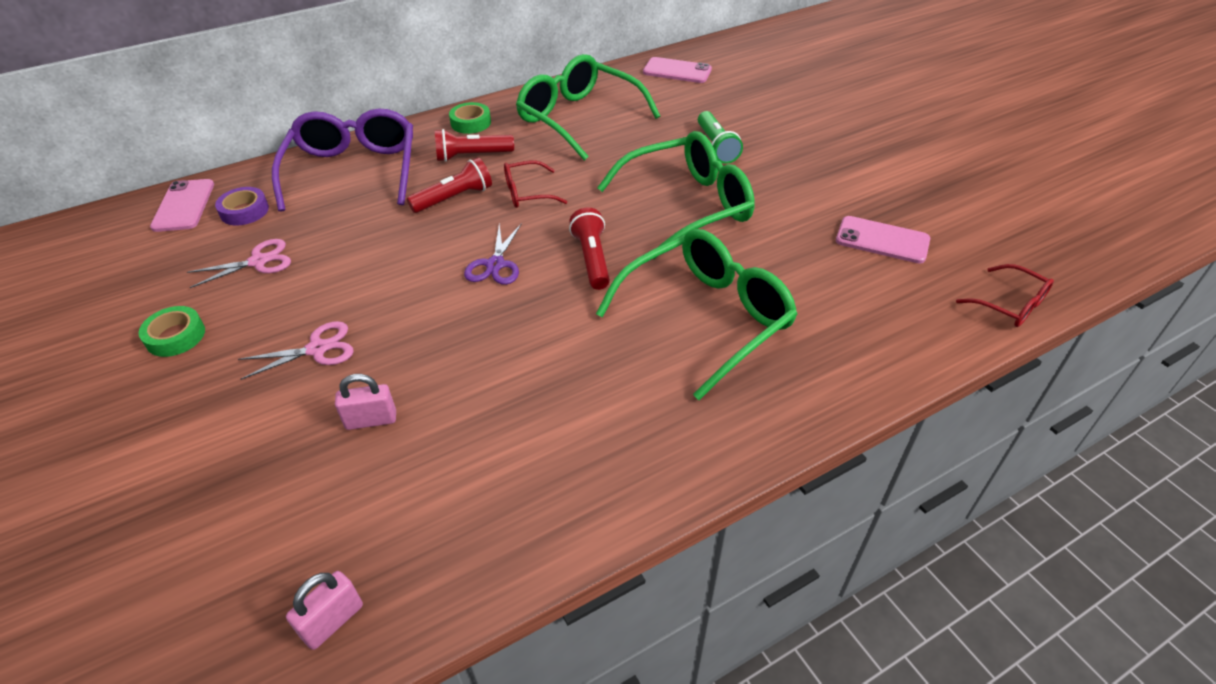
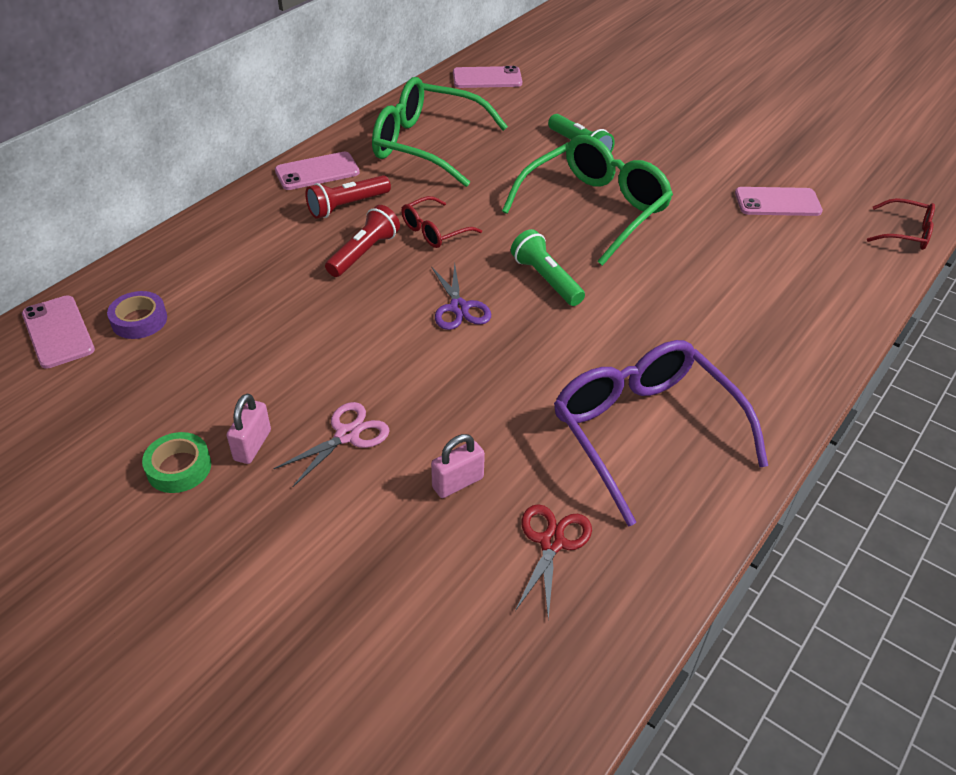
camera: 25 degrees left, 0 degrees up
(258, 262) = (205, 368): pink scissors -> none
(333, 621) = (567, 658): pink padlock -> pink padlock (252, 445)
(353, 171) = (230, 250): purple glasses -> purple glasses (645, 432)
(406, 504) = (552, 542): none -> red scissors
(471, 123) = (317, 172): green tape -> pink phone
(592, 259) = (546, 279): red flashlight -> green flashlight
(706, 318) = (684, 306): green glasses -> none

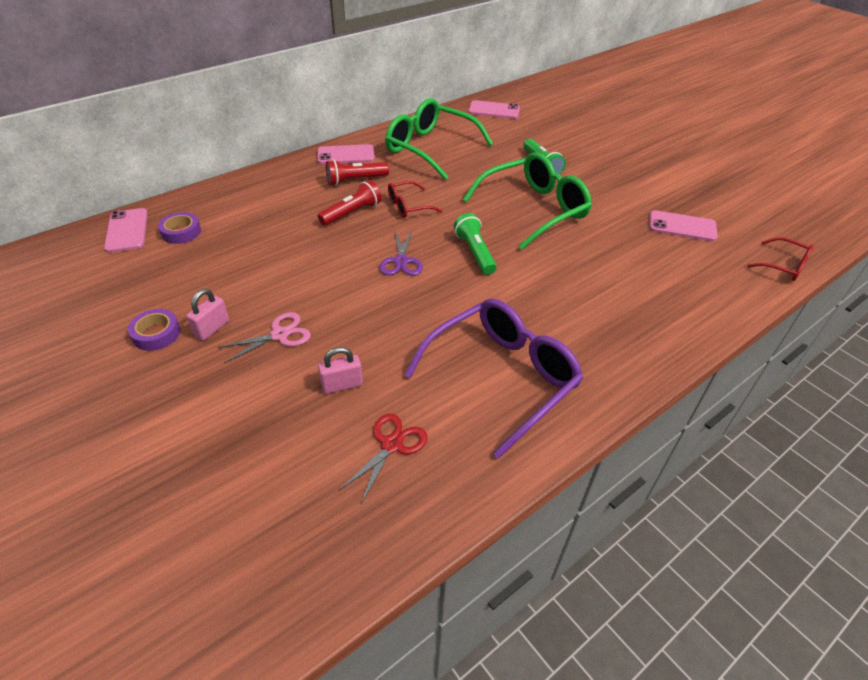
camera: 15 degrees right, 0 degrees up
(179, 468) = (156, 334): green tape -> purple tape
(645, 432) = (501, 377): purple glasses -> purple glasses turned 60 degrees clockwise

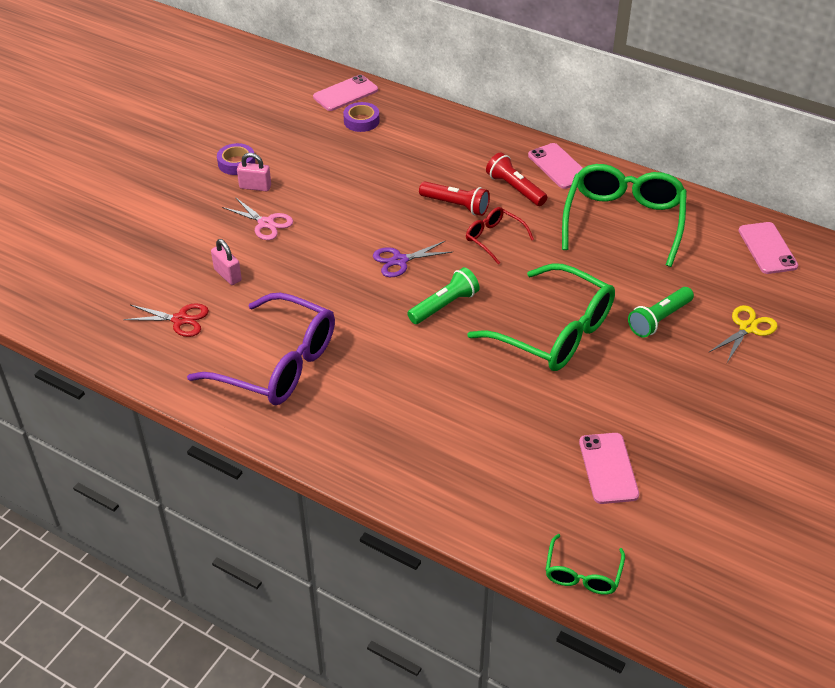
camera: 70 degrees right, 0 degrees up
(565, 138) = (747, 328): none -> yellow scissors
(783, 266) = (582, 573): red glasses -> green glasses

